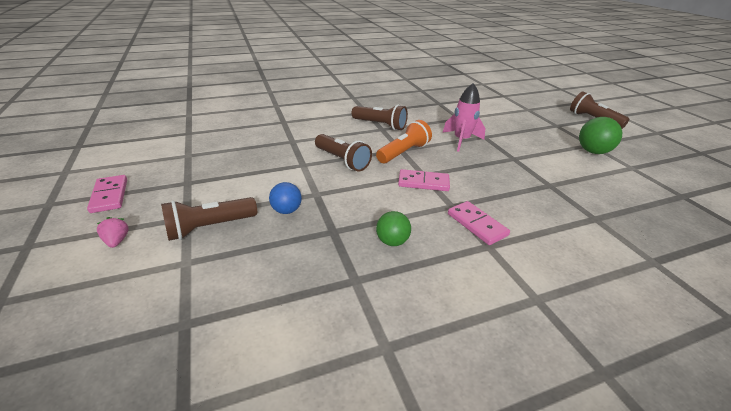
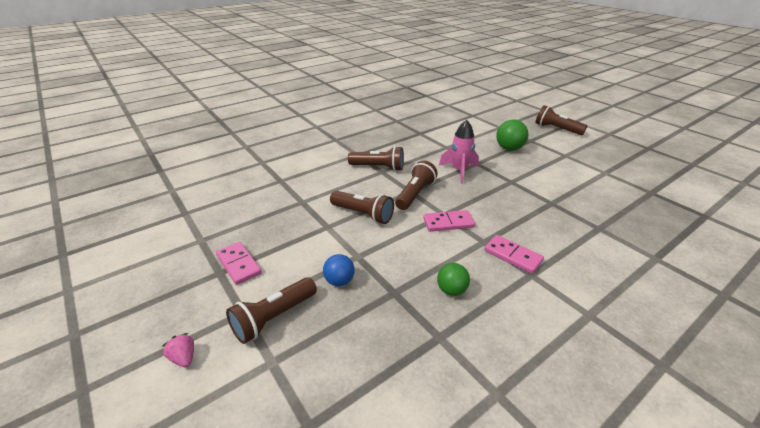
camera: 15 degrees left, 0 degrees up
(109, 195) = (141, 307): pink domino -> pink domino (238, 264)
(403, 152) = (415, 194): orange flashlight -> brown flashlight
(592, 152) = (570, 162): green ball -> green ball (509, 148)

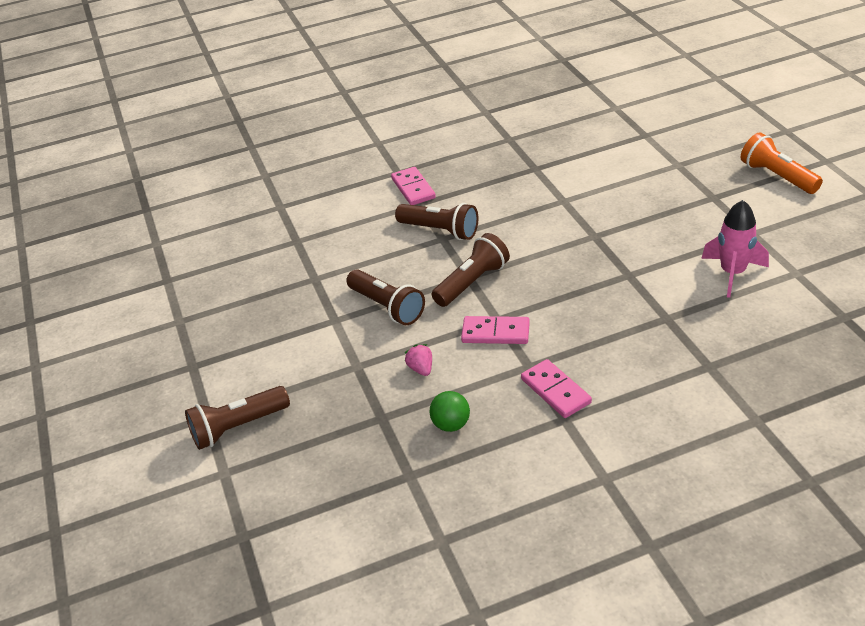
camera: 20 degrees right, 5 degrees up
(184, 358) = (140, 455): pink strawberry -> pink strawberry (421, 369)
(238, 264) = (215, 359): pink domino -> pink domino (413, 188)
(339, 281) = (323, 395): blue ball -> none
(459, 171) = (558, 248): pink rocket -> pink rocket (732, 273)
(509, 148) = (664, 212): green ball -> none
(556, 129) = (777, 176): brown flashlight -> orange flashlight

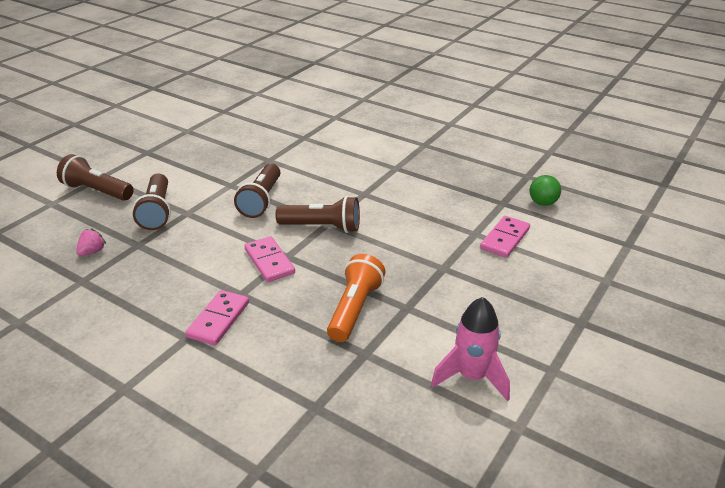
camera: 50 degrees right, 5 degrees down
(413, 188) = (411, 158): pink domino -> pink domino (504, 239)
(421, 369) = (202, 242): pink strawberry -> pink strawberry (92, 251)
(440, 231) = (372, 189): brown flashlight -> brown flashlight (157, 212)
(451, 424) = (147, 279): green ball -> green ball (542, 203)
(777, 176) = (671, 357): orange flashlight -> orange flashlight (355, 309)

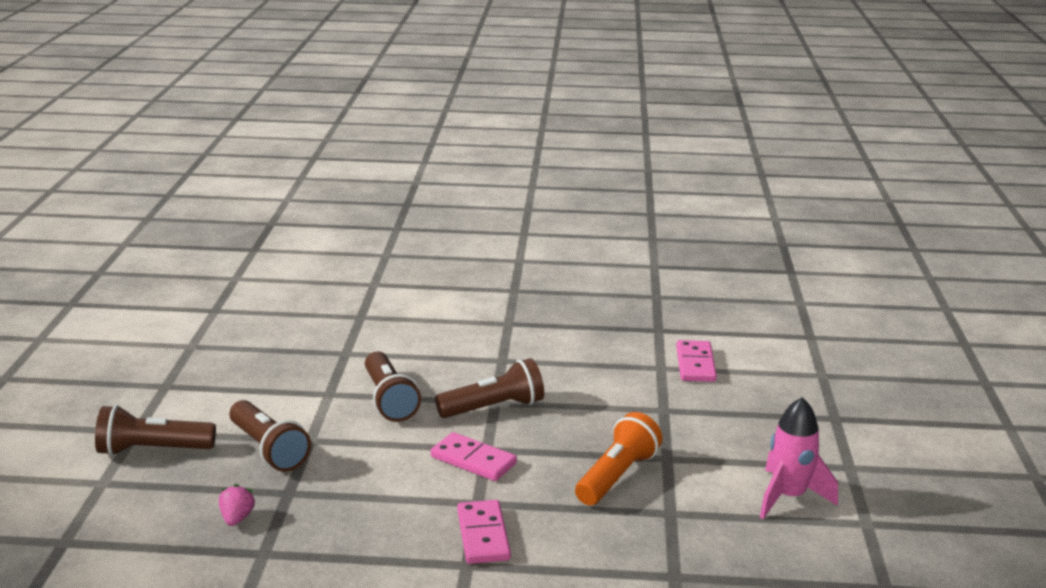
camera: 30 degrees left, 10 degrees down
(355, 309) = (617, 476): orange flashlight -> orange flashlight turned 45 degrees clockwise
(542, 203) = (697, 319): green ball -> none

